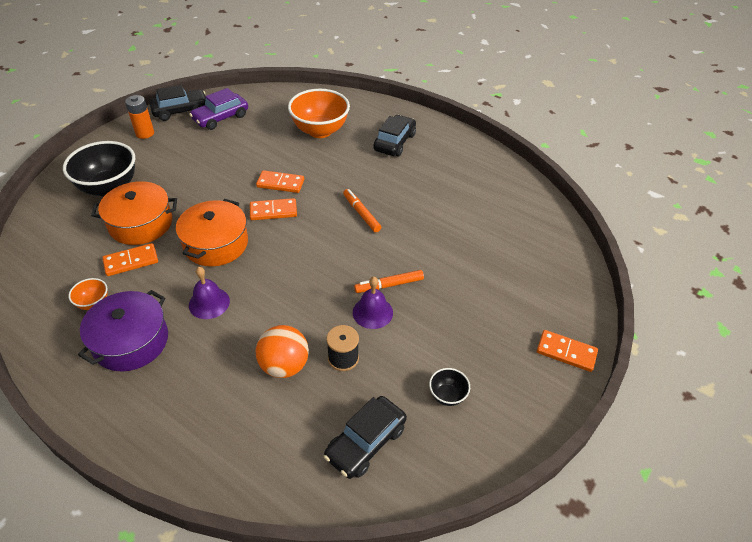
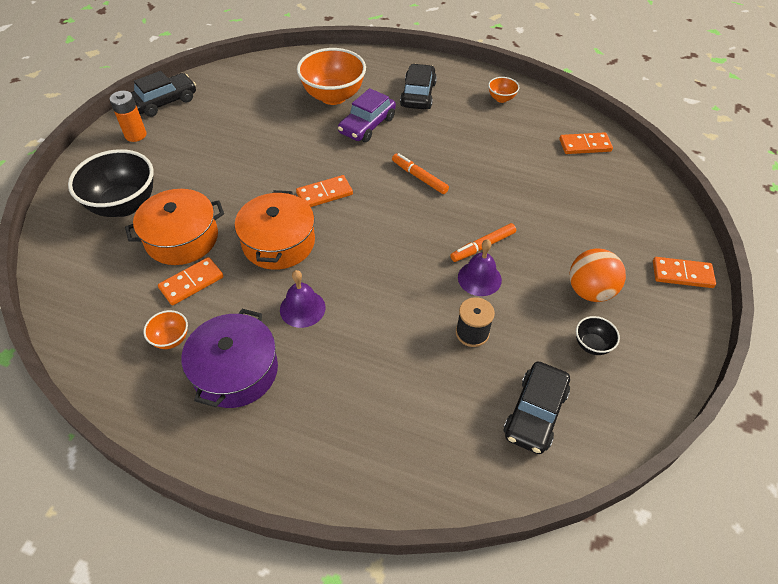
camera: 15 degrees left, 5 degrees up
(221, 118) = (216, 101): purple car -> purple car (367, 125)
(280, 183) = (318, 162): orange domino -> orange domino (585, 145)
(284, 366) = (415, 356): orange ball -> orange ball (590, 291)
(468, 159) = (501, 98): none -> orange bowl

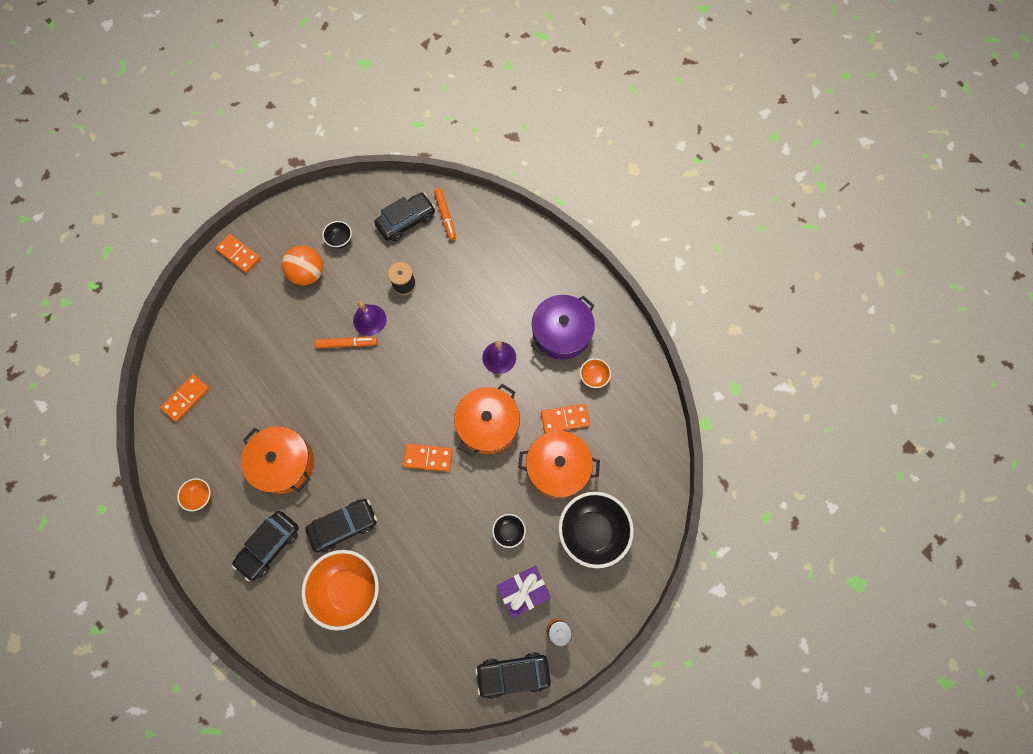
camera: 150 degrees left, 20 degrees up
(178, 145) = (523, 591): none -> purple gift
(211, 175) = (509, 531): none -> black bowl
(367, 125) = (344, 526): purple car -> black car
(419, 177) = (343, 435): orange marker -> orange marker (445, 216)
(455, 140) = (283, 463): none -> orange pot
(585, 145) = (186, 398): orange domino -> orange domino turned 75 degrees counterclockwise

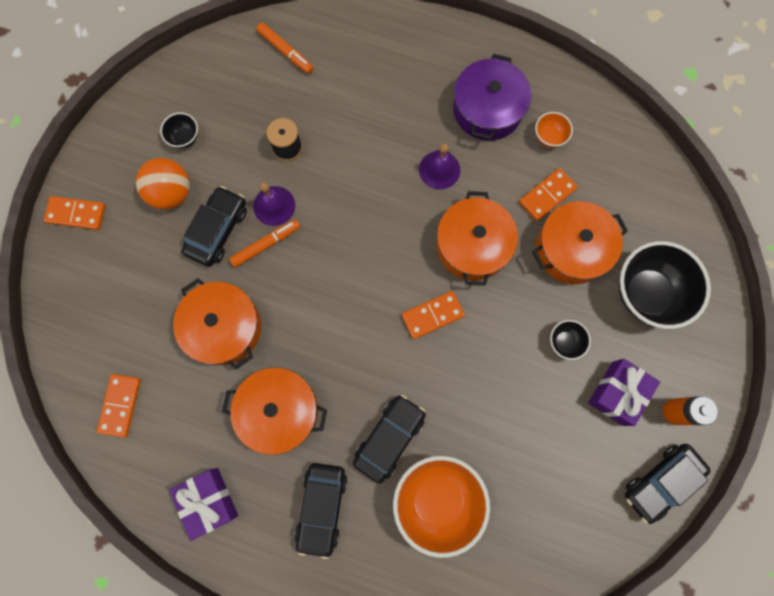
camera: 30 degrees left, 5 degrees up
(200, 496) = (209, 501): orange bowl -> purple gift
(284, 385) = (224, 327): none -> orange pot
(406, 221) = (245, 79): black car -> black car (217, 230)

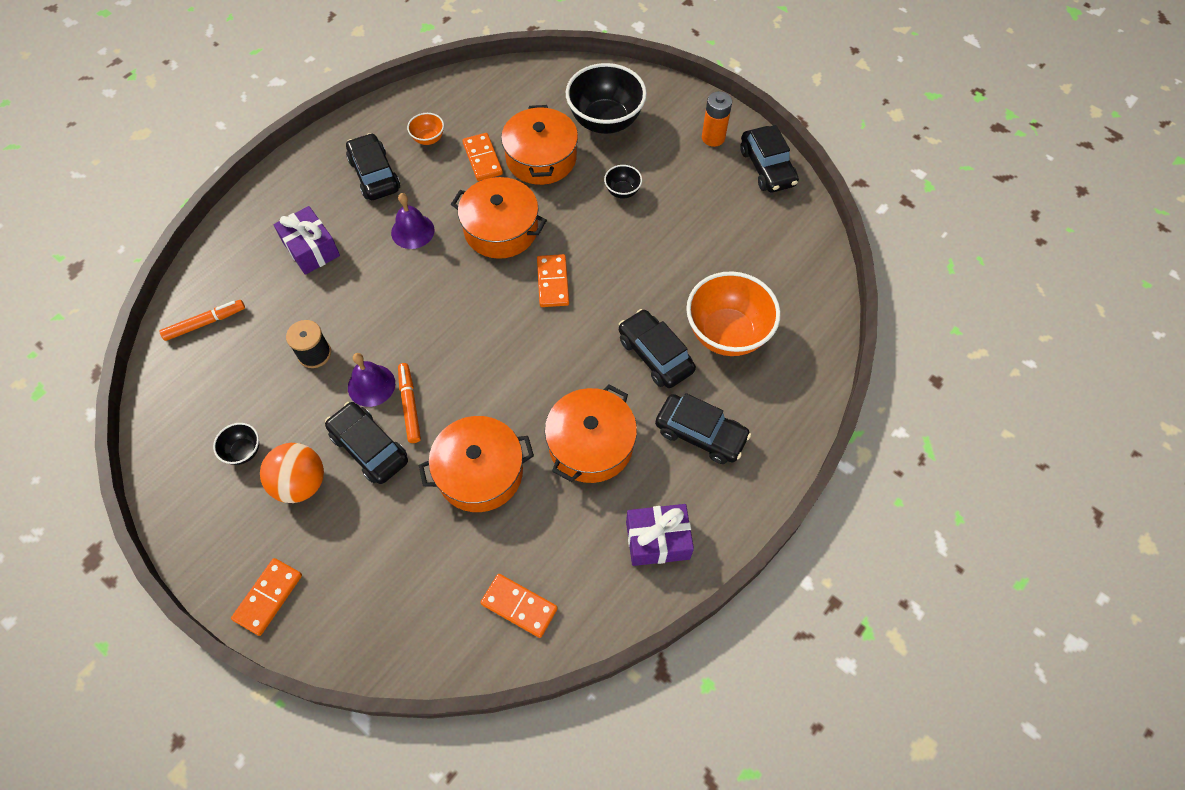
camera: 70 degrees left, 15 degrees down
(487, 109) = (374, 175): purple pot -> black car
(617, 393) = (682, 170): purple gift -> purple gift (311, 249)

